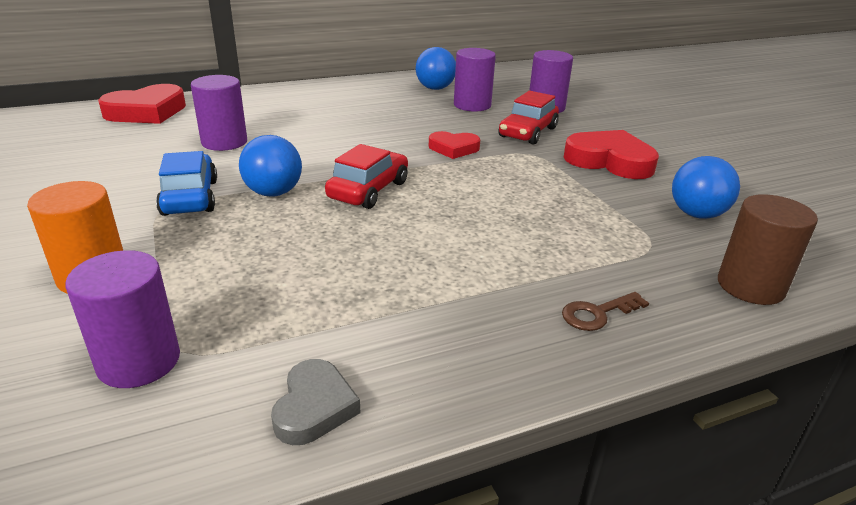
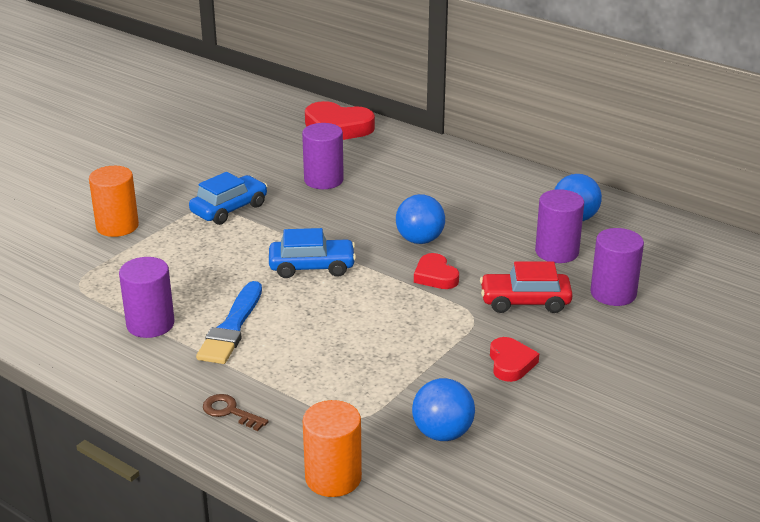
camera: 60 degrees right, 0 degrees up
(139, 361) = (62, 276): purple cylinder -> purple cylinder (150, 324)
(273, 193) = (267, 234): blue ball -> blue ball (420, 240)
(314, 407) = (65, 340): grey heart -> none
(368, 190) = (312, 267): red car -> blue car
(429, 264) = (232, 327): none -> blue brush
(609, 161) = (511, 363): red heart -> red heart, size x0.59
(750, 286) = (333, 478): brown cylinder -> orange cylinder

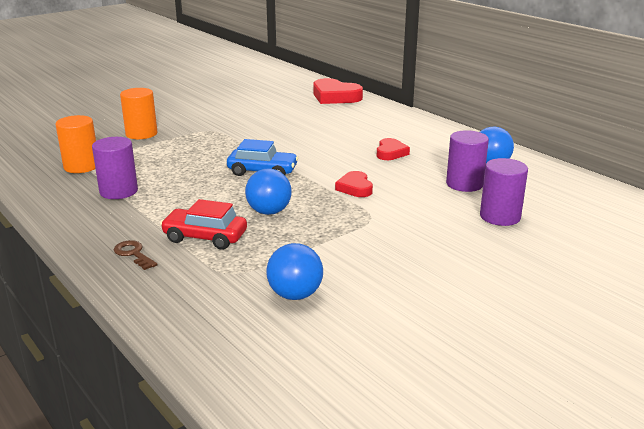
camera: 15 degrees right, 5 degrees down
(229, 209) = (226, 132): blue car -> none
(232, 327) = (176, 200): blue brush -> none
(323, 180) = (306, 123): purple cylinder -> none
(333, 478) = (181, 313): orange cylinder -> orange cylinder (81, 166)
(420, 240) = (356, 165): blue ball -> blue ball (269, 212)
(511, 363) = (384, 253): red heart -> red heart (390, 153)
(525, 301) = (420, 213): red car -> red car (205, 237)

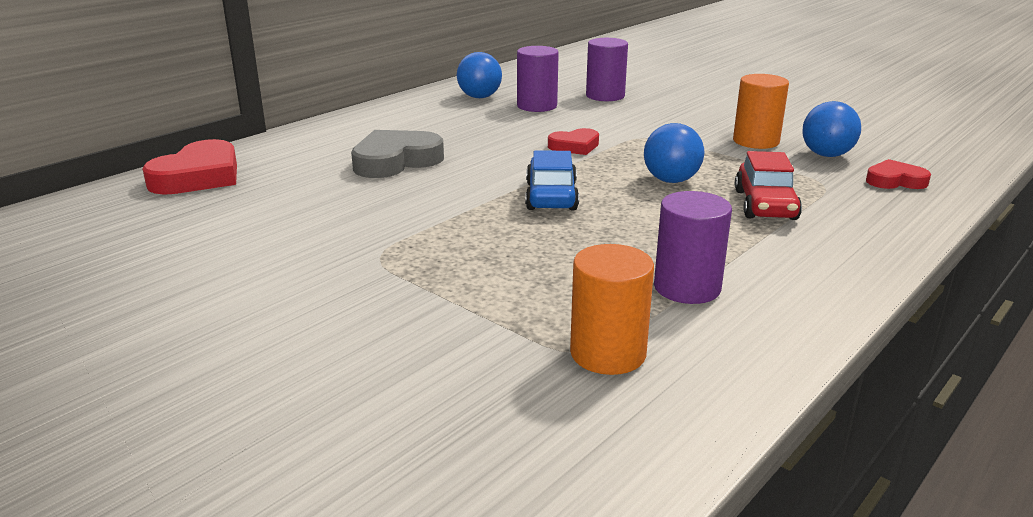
camera: 100 degrees left, 0 degrees up
(133, 254) = (846, 237): brown key -> none
(141, 134) = (406, 326): orange cylinder -> orange cylinder (756, 141)
(343, 135) = (396, 161): none -> grey heart
(390, 153) = (456, 135): red heart -> red heart (895, 181)

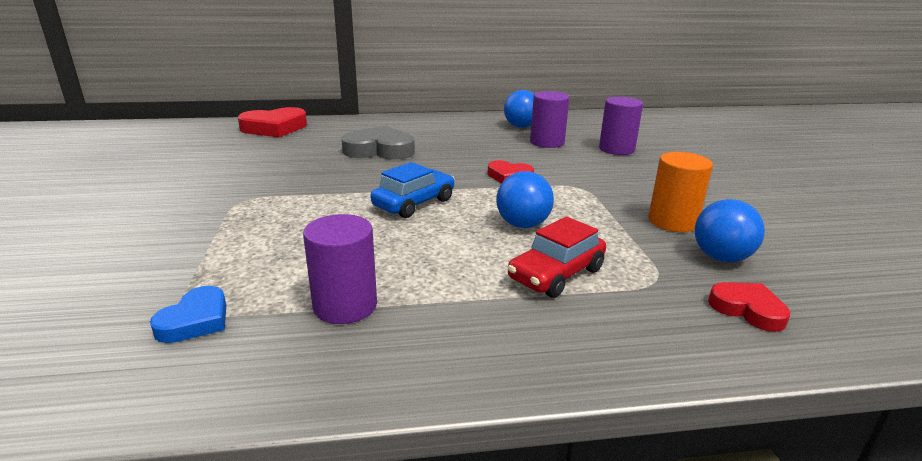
camera: 40 degrees right, 0 degrees up
(608, 353) = (195, 320): orange cylinder -> blue heart

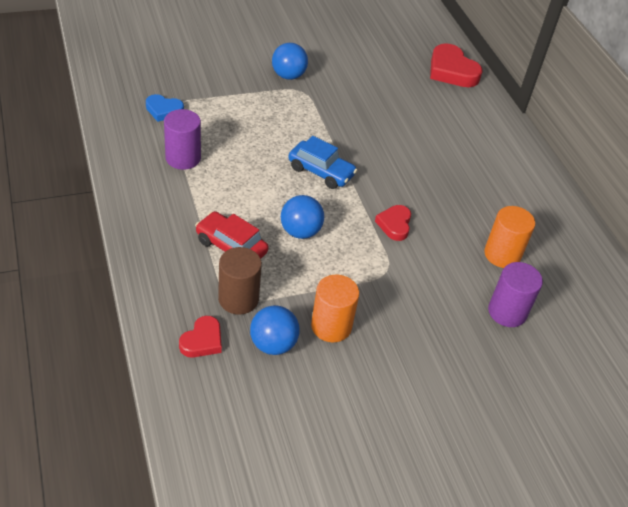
camera: 75 degrees right, 20 degrees up
(379, 150) = (425, 140): grey heart -> none
(521, 126) = (546, 235): blue ball -> blue ball (288, 76)
(547, 142) = (502, 254): purple cylinder -> orange cylinder
(655, 276) = (238, 299): none -> brown cylinder

